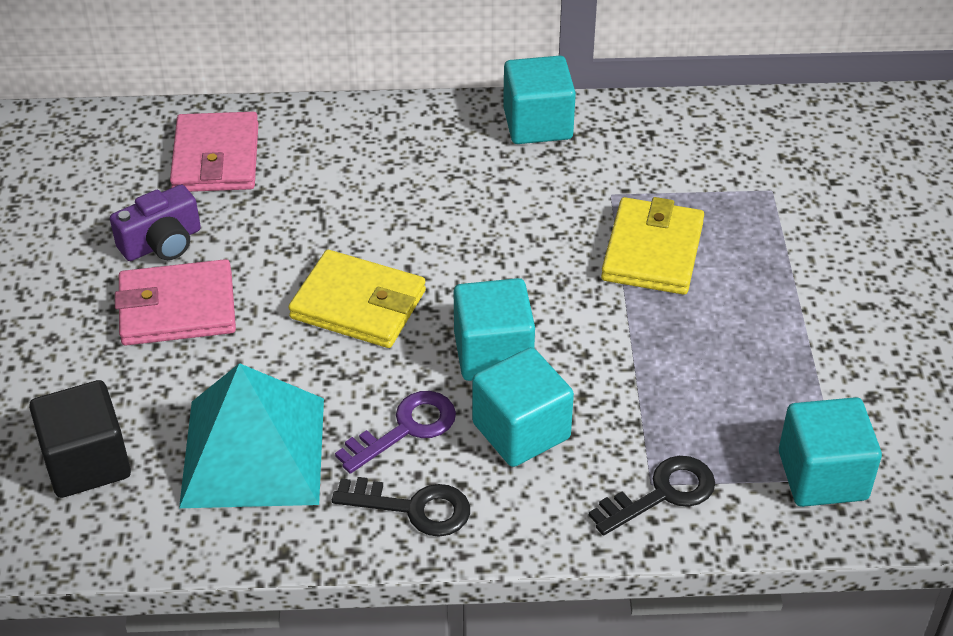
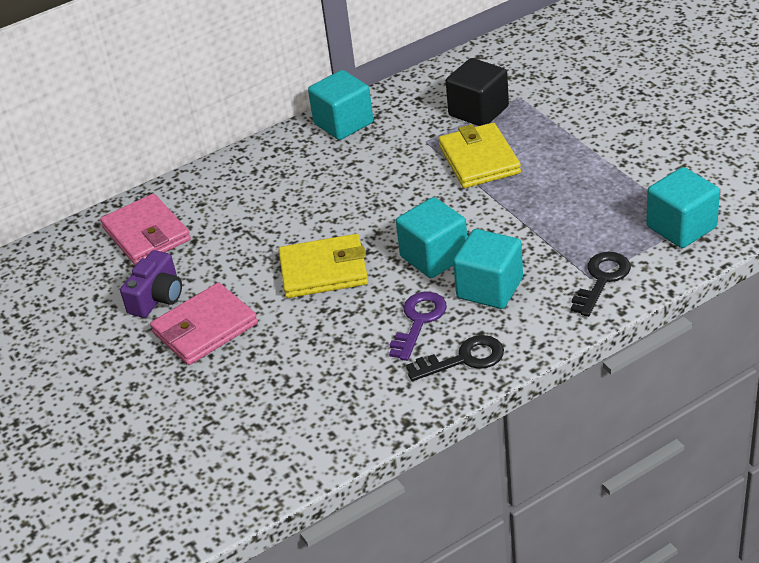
camera: 25 degrees left, 5 degrees down
(87, 462) = (229, 440): black cube -> black cube (478, 111)
(253, 451) = (334, 380): turquoise pyramid -> none

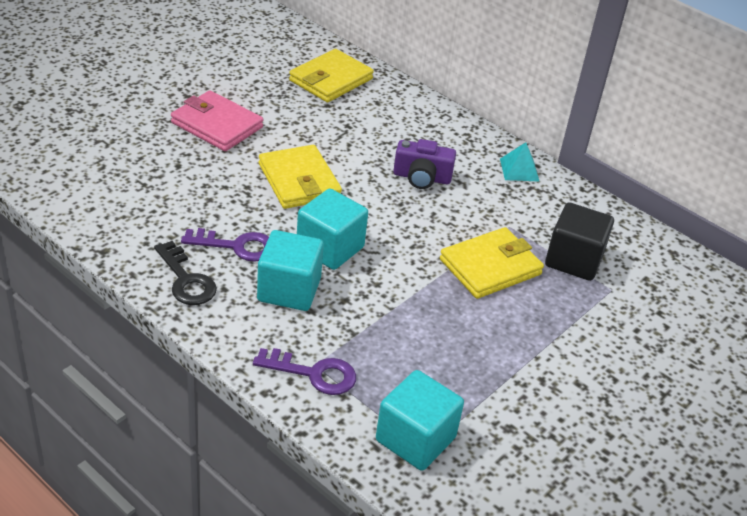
camera: 65 degrees right, 0 degrees up
(146, 234) = (331, 80): pink wallet -> yellow wallet
(157, 297) = (252, 96): purple camera -> purple camera (422, 177)
(343, 123) = (519, 170): turquoise cube -> turquoise pyramid
(601, 280) = (313, 373): black key -> purple key

